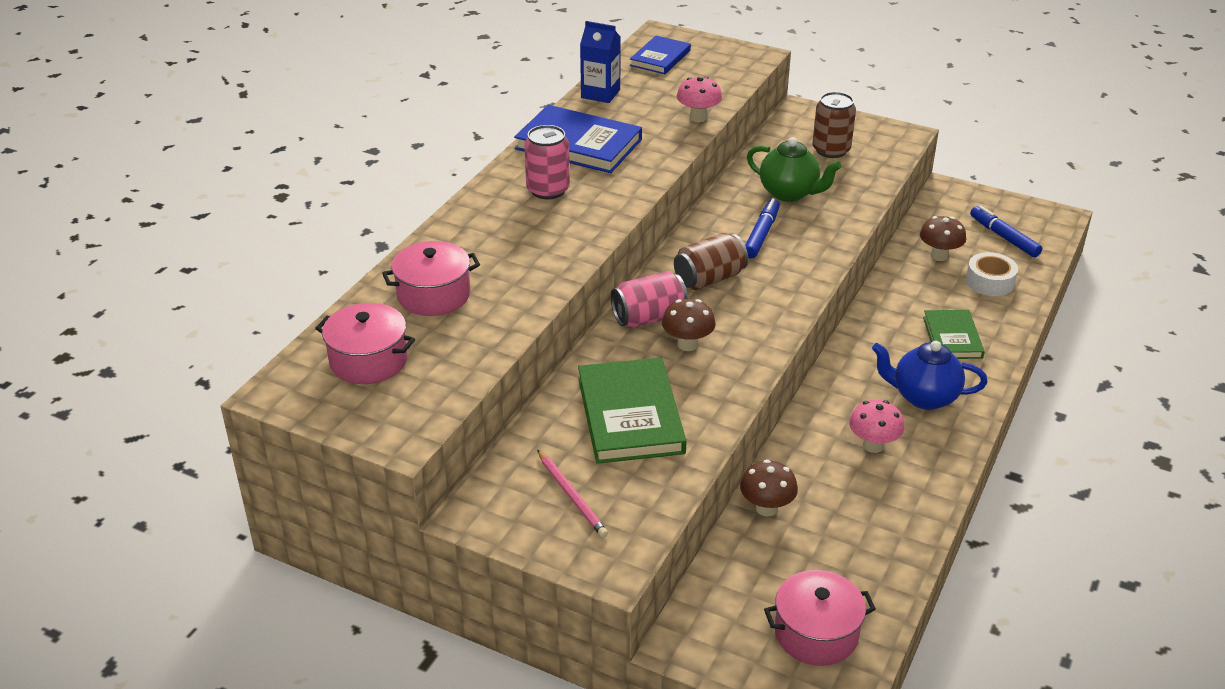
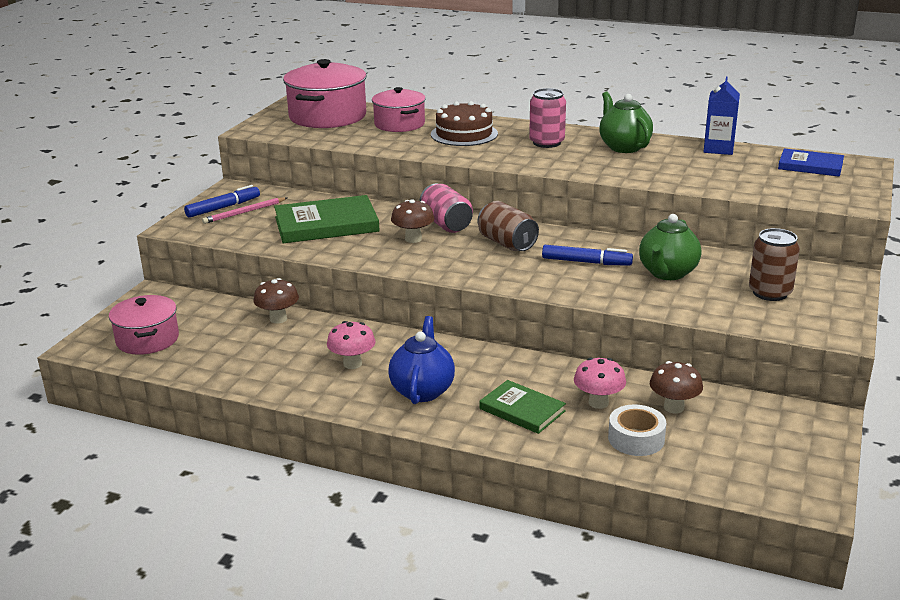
camera: 85 degrees right, 10 degrees down
(368, 360) = (327, 116): pink pot -> pink pot, size x1.56
(495, 245) = (464, 134): none -> brown cake
(578, 144) = (624, 147): blue book -> green teapot
(698, 117) = (701, 184): pink mushroom -> pink mushroom (598, 403)
(952, 337) = (522, 410): green book -> green book turned 45 degrees clockwise
(1004, 237) = (738, 454): blue marker -> blue marker (223, 207)

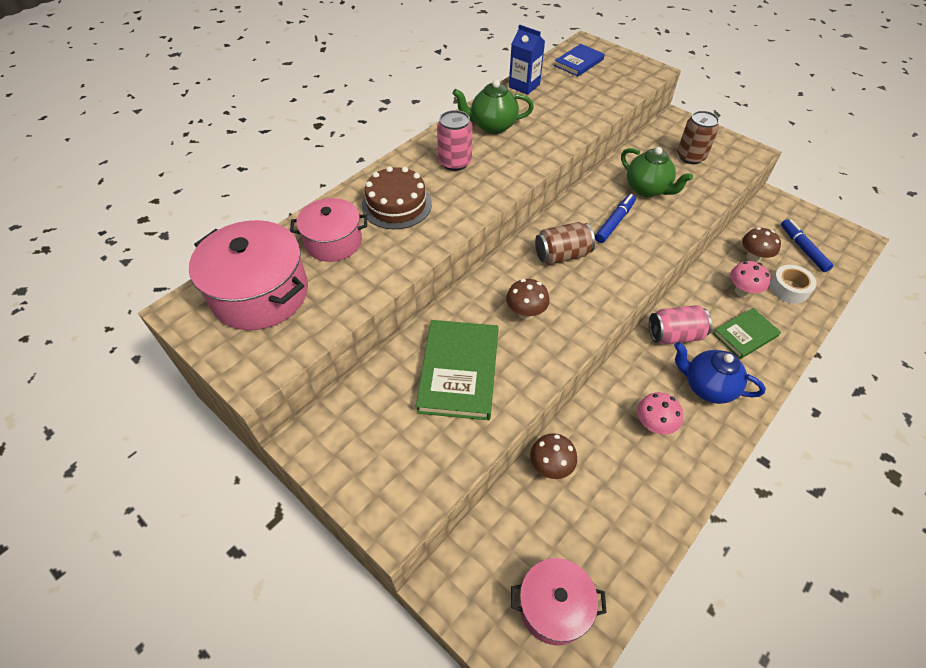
camera: 70 degrees left, 25 degrees up
(223, 207) = (359, 461): blue marker -> blue marker (803, 249)
(244, 212) = (386, 441): pink pencil -> none
(446, 224) = (504, 282): pink can -> pink can (674, 335)

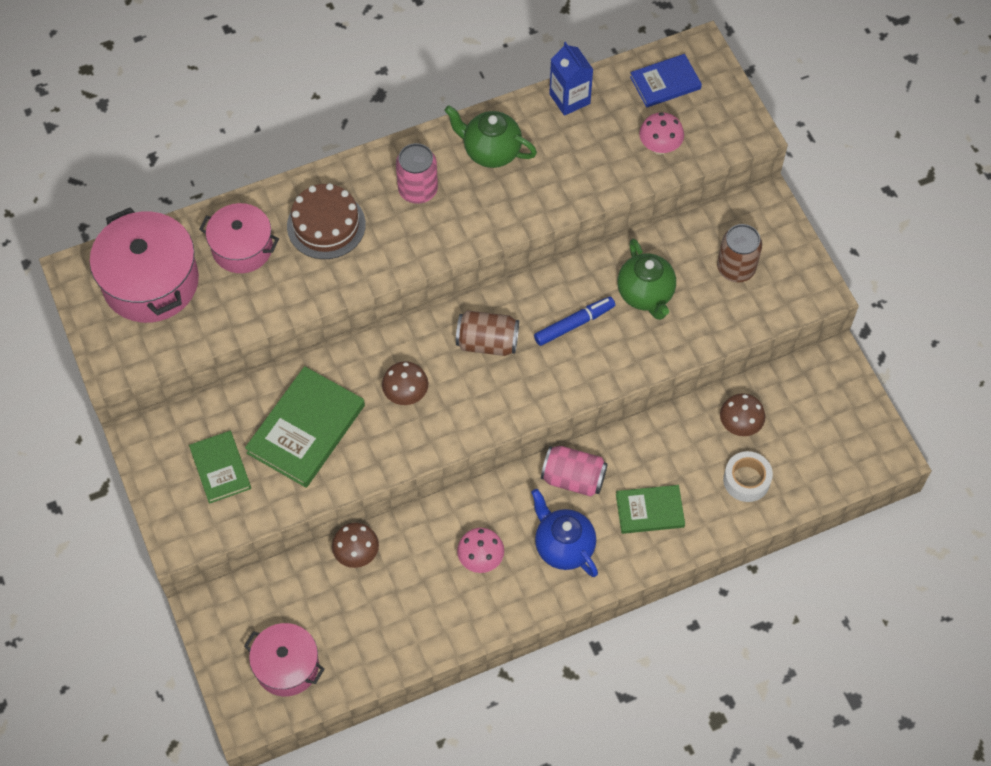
camera: 25 degrees right, 10 degrees up
(399, 436) = (220, 468): none -> green book
(742, 291) = (689, 460): pink mushroom -> pink mushroom (659, 147)
(803, 249) = (810, 439): blue marker -> none

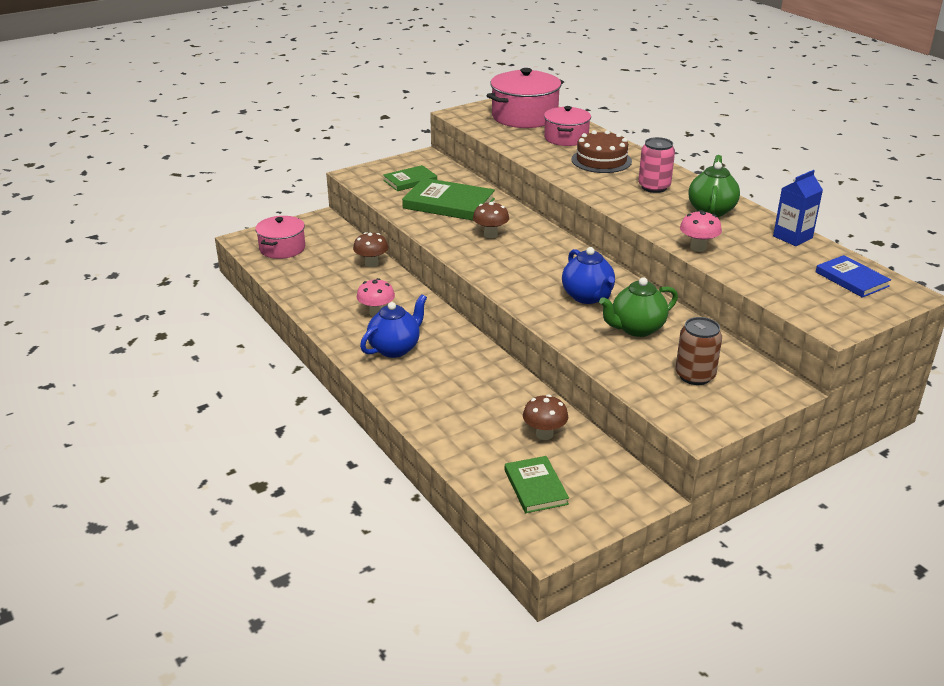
camera: 80 degrees right, 30 degrees down
(487, 342) = (551, 261): brown can -> none
(573, 478) = (459, 348): pink can -> none
(574, 324) = (587, 297): blue marker -> blue teapot
(649, 510) = (439, 389): green book -> green book (535, 487)
(659, 147) = (776, 281): pink mushroom -> pink mushroom (698, 248)
(746, 480) = (486, 443): white tape -> none

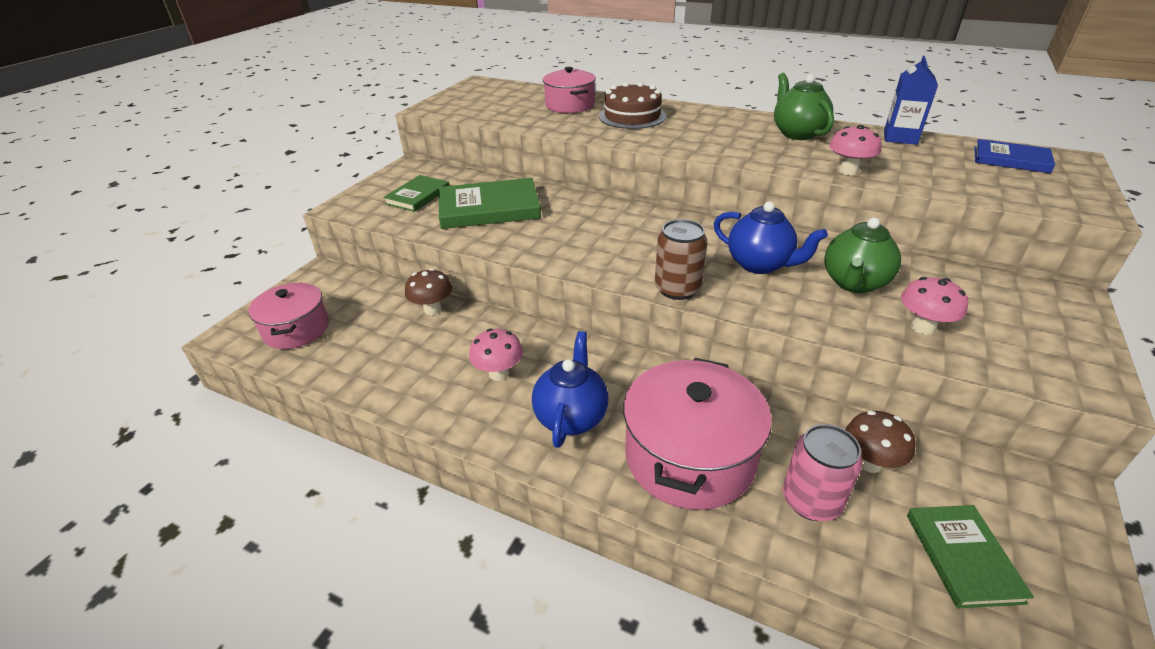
camera: 30 degrees left, 5 degrees up
(490, 235) = (574, 228): brown mushroom -> none
(524, 117) = (503, 96): pink pot -> pink pot (689, 457)
(535, 487) = (963, 557): green book -> green book turned 45 degrees clockwise
(640, 366) = (923, 327): none -> pink mushroom
(654, 187) = (716, 127): pink can -> pink can (811, 501)
(695, 375) = (983, 316): brown can -> brown can (677, 289)

